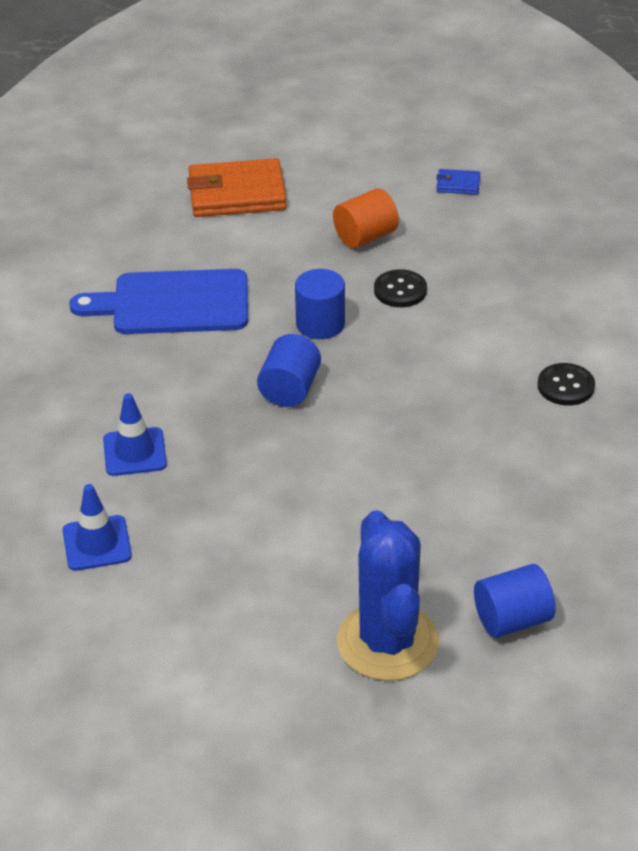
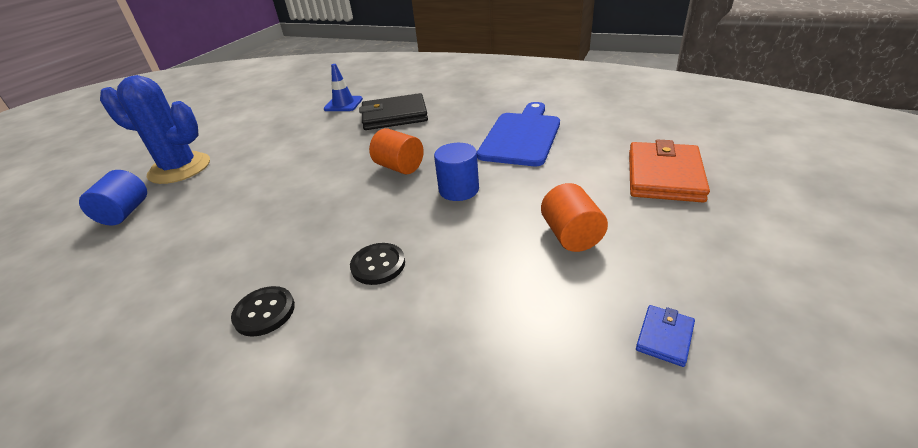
camera: 115 degrees right, 5 degrees down
(134, 452) = (394, 116): blue traffic cone -> black wallet
(290, 389) = (399, 167): blue cylinder -> orange cylinder
(400, 290) = (476, 239): black button -> black button (378, 265)

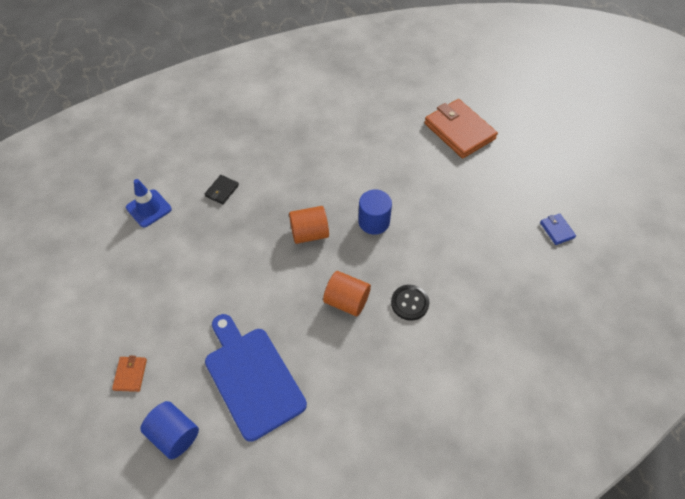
camera: 55 degrees left, 20 degrees up
(180, 168) = (130, 374): blue cactus -> orange wallet
(264, 312) = (400, 377): black button -> none
(394, 116) = (222, 191): black wallet -> black wallet, size x0.45
(521, 136) = (346, 149): blue cutting board -> blue cutting board (252, 377)
(571, 235) = (467, 207): orange cylinder -> orange cylinder (346, 301)

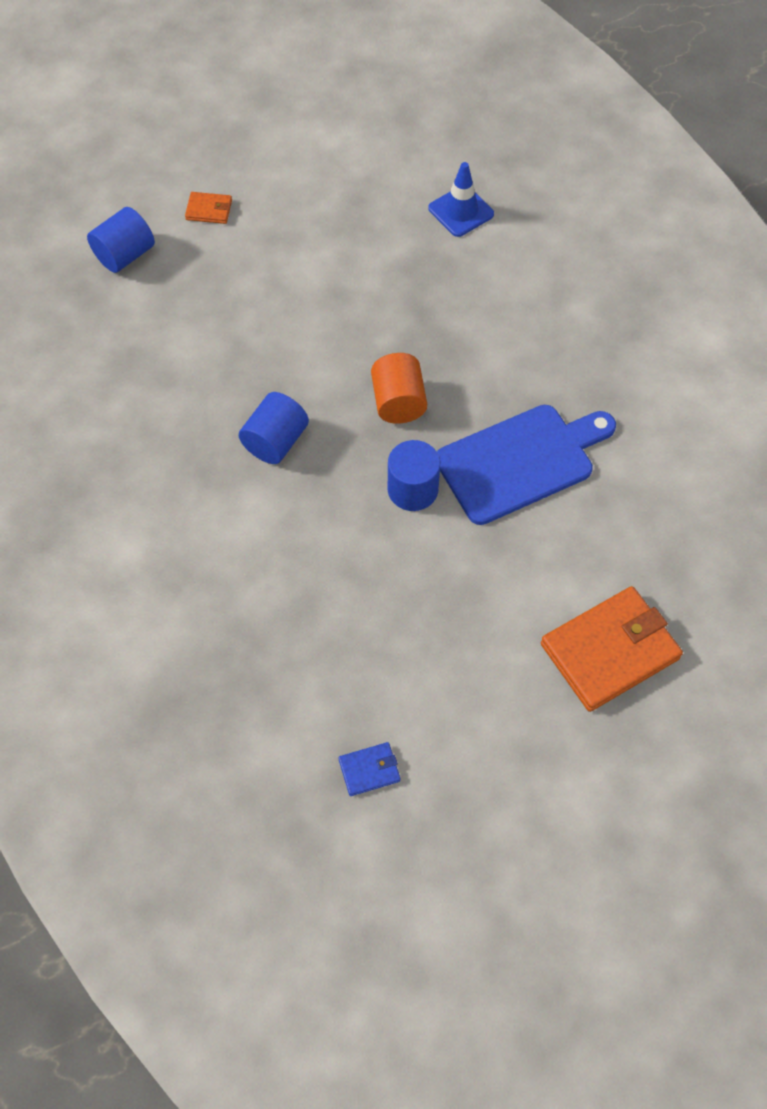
camera: 95 degrees right, 5 degrees up
(222, 191) = (488, 294): black wallet -> none
(252, 377) = (181, 329): blue cutting board -> blue cutting board (521, 461)
(346, 301) = (275, 441): orange cylinder -> blue cylinder
(409, 303) = (260, 521): black button -> none

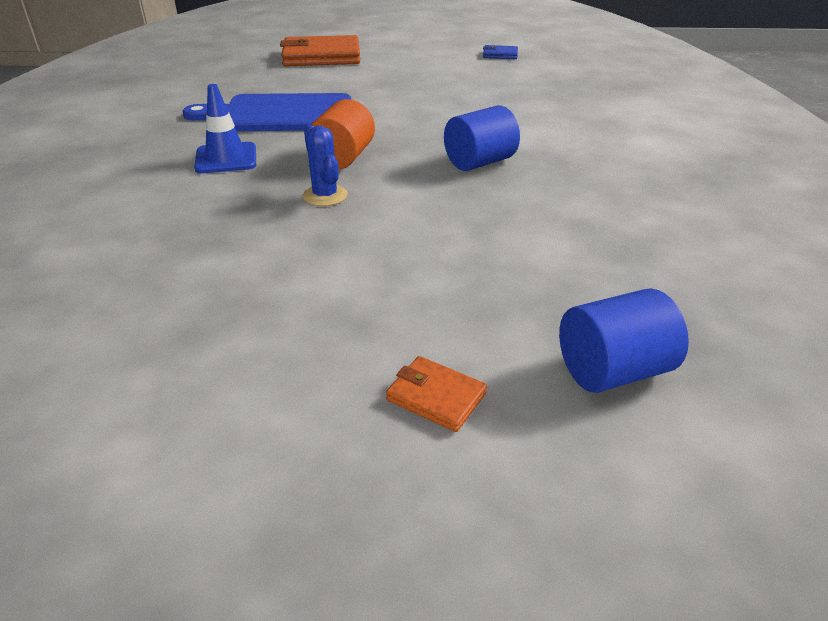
camera: 155 degrees left, 25 degrees down
(374, 343) = (325, 196): none -> blue cactus
(412, 489) = (379, 120): blue cylinder -> none
(461, 211) = (80, 276): blue traffic cone -> blue traffic cone (226, 158)

